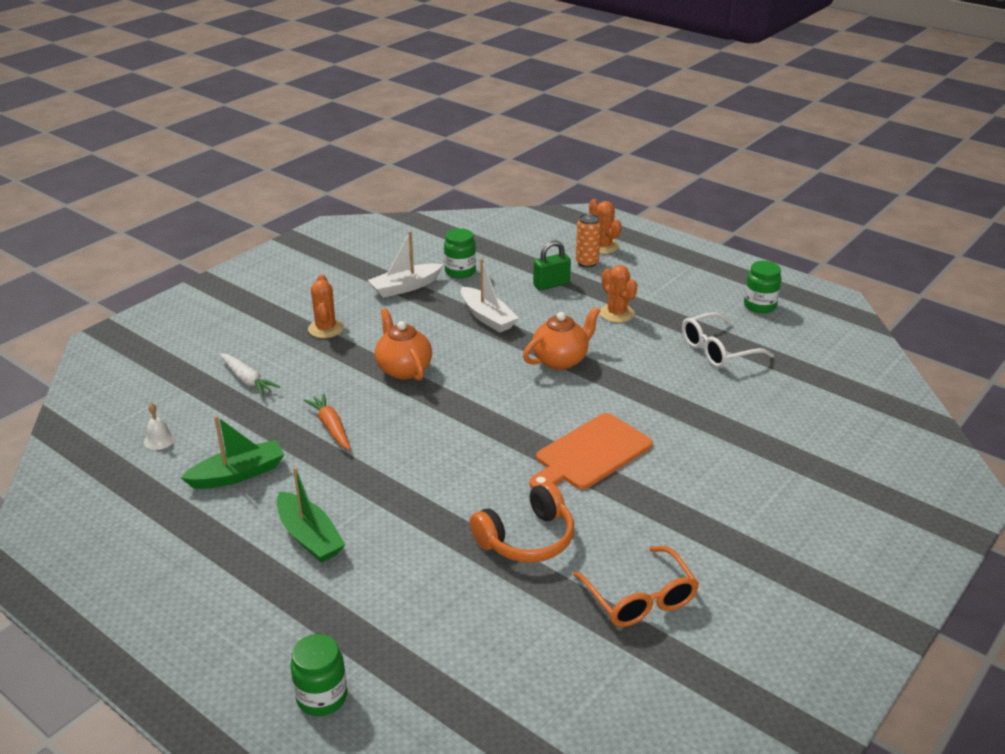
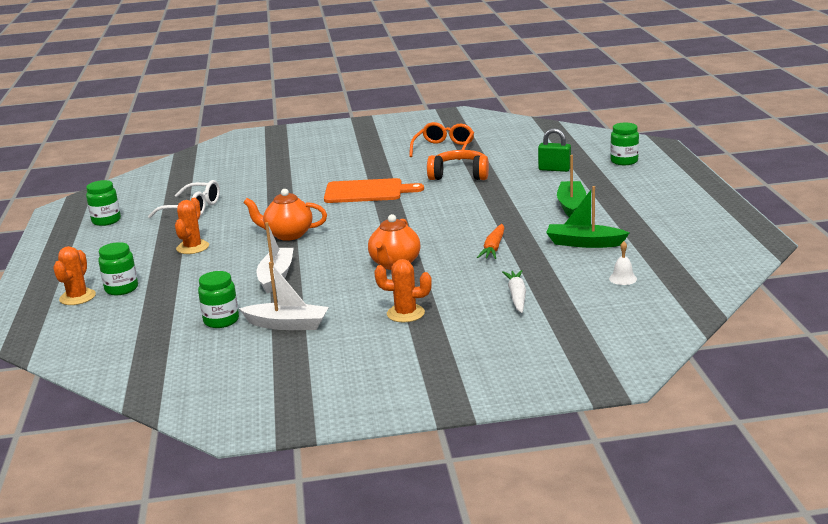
camera: 135 degrees left, 10 degrees down
(326, 329) = (405, 313): orange cactus -> orange cactus turned 60 degrees clockwise
(551, 285) = (184, 282): green padlock -> green padlock (554, 169)
(587, 263) = (121, 289): orange can -> green jar

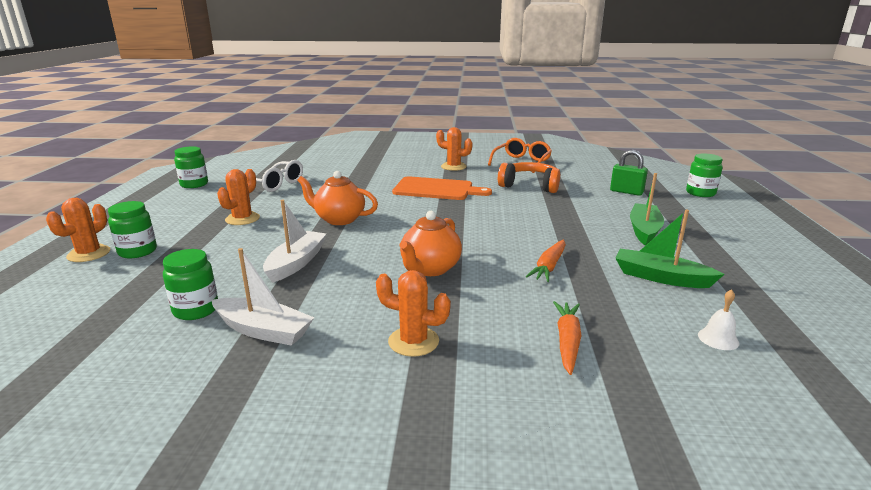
camera: 10 degrees right, 0 degrees up
(373, 163) = (453, 167): none -> orange cactus
(517, 296) = (567, 341): white carrot -> orange carrot

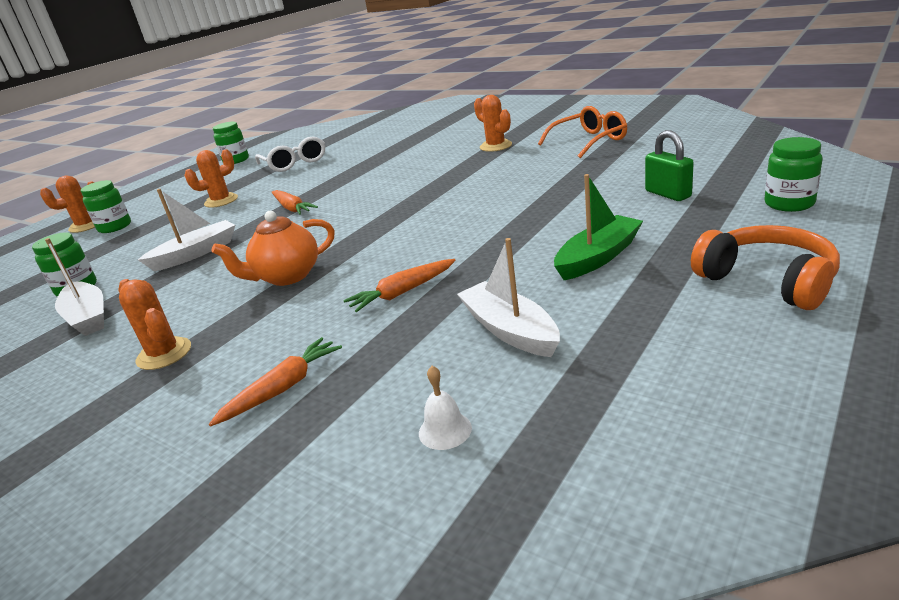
camera: 35 degrees right, 5 degrees up
(339, 219) = (292, 208): orange teapot -> orange carrot
(436, 189) = (433, 177): orange cutting board -> none
(530, 186) = (547, 177): orange headphones -> orange headphones (767, 280)
(661, 277) = (510, 330): green boat -> white boat

